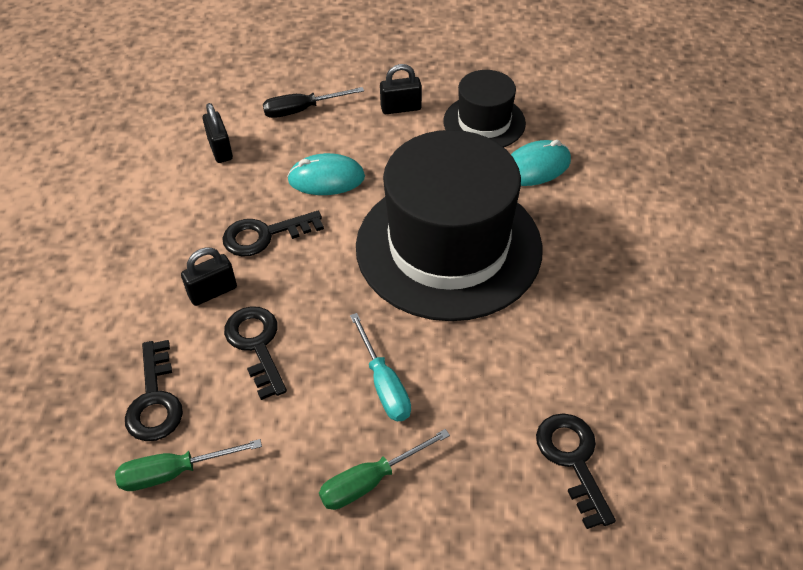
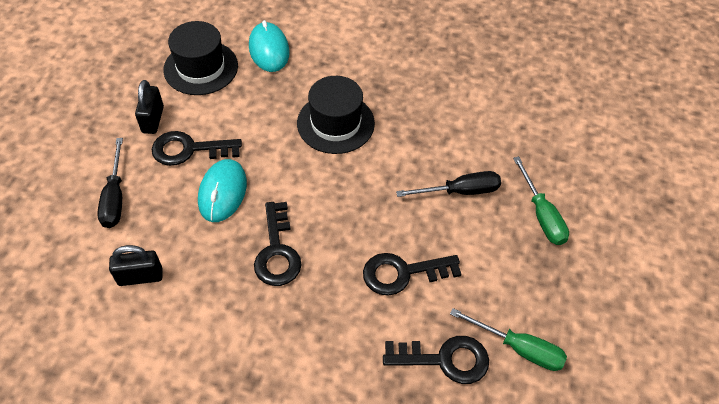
camera: 80 degrees left, 5 degrees up
(174, 472) = (518, 348): green screwdriver -> green screwdriver turned 60 degrees counterclockwise
(212, 292) = (333, 302): black padlock -> none
(384, 384) = (460, 191): turquoise screwdriver -> black screwdriver
(448, 247) = (335, 123): black hat -> black hat, size x0.50
(572, 460) = (538, 101): black key -> black key (189, 150)

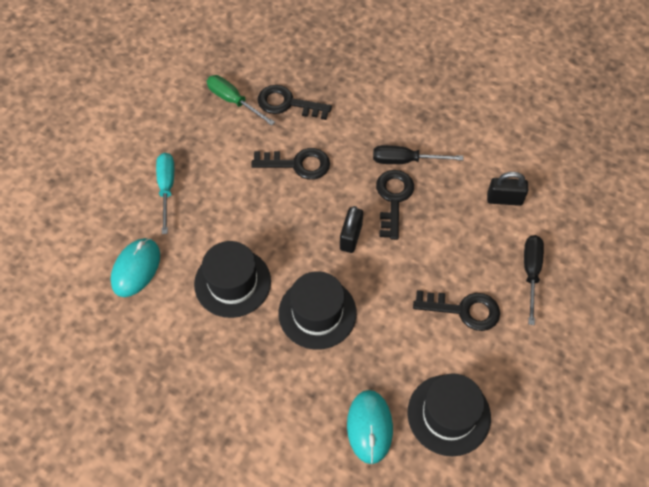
camera: 165 degrees left, 5 degrees up
(153, 120) = (500, 352): black padlock -> black padlock (350, 237)
(222, 192) = (434, 259): turquoise mouse -> turquoise mouse (136, 268)
(427, 135) = (232, 282): none -> black hat
(460, 191) = (225, 221): black screwdriver -> black screwdriver (405, 160)
(541, 215) = (166, 188): green screwdriver -> turquoise screwdriver

